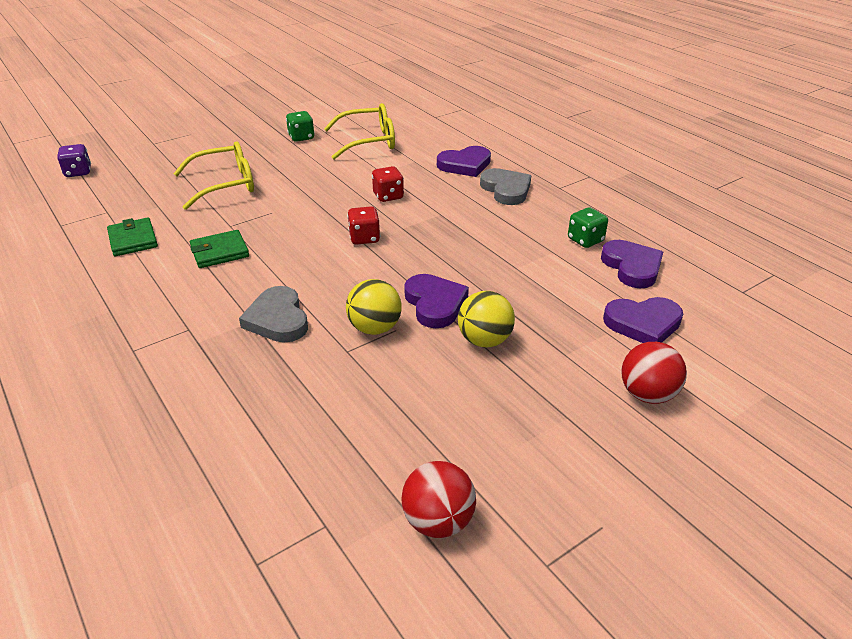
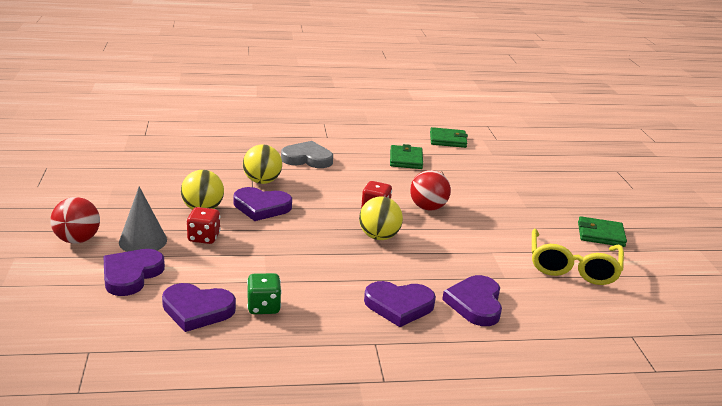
camera: 115 degrees right, 10 degrees down
(78, 172) = (570, 140): purple dice -> none
(225, 184) = (513, 181): yellow glasses -> none
(301, 137) = (600, 234): green dice -> green wallet
(388, 196) = (438, 239): red dice -> red dice (204, 238)
(416, 222) = (379, 237): none -> yellow ball
(438, 521) = (107, 154): red ball -> red ball (427, 207)
(506, 190) = (399, 306): grey heart -> purple heart
(589, 348) = (143, 241): none -> grey cone

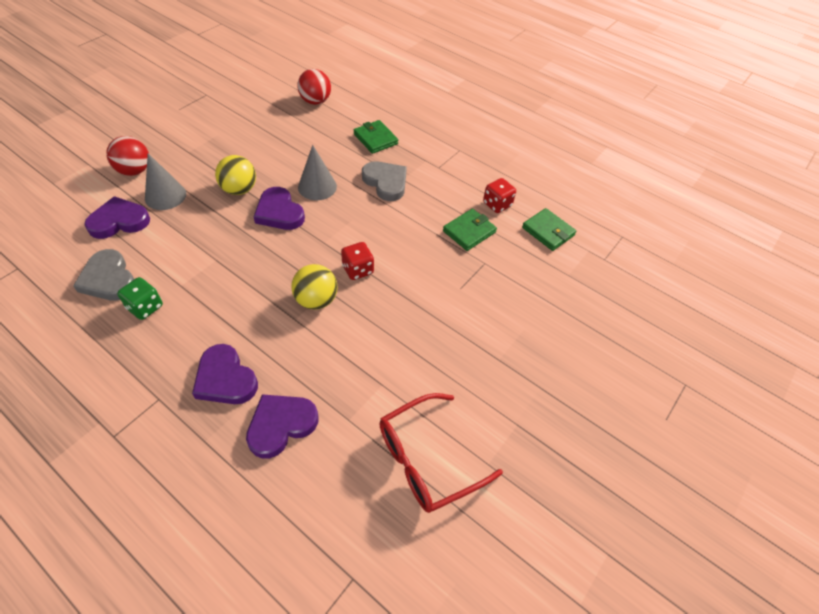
camera: 45 degrees right, 25 degrees up
(197, 310) = (108, 279): purple heart -> grey heart
(204, 238) = (202, 217): red dice -> red dice (497, 204)
(262, 181) = (317, 187): yellow ball -> grey cone
(427, 207) = (403, 297): red ball -> red ball (315, 101)
(572, 267) = (427, 459): yellow glasses -> red glasses
(600, 234) = (522, 446): green wallet -> green wallet (375, 139)

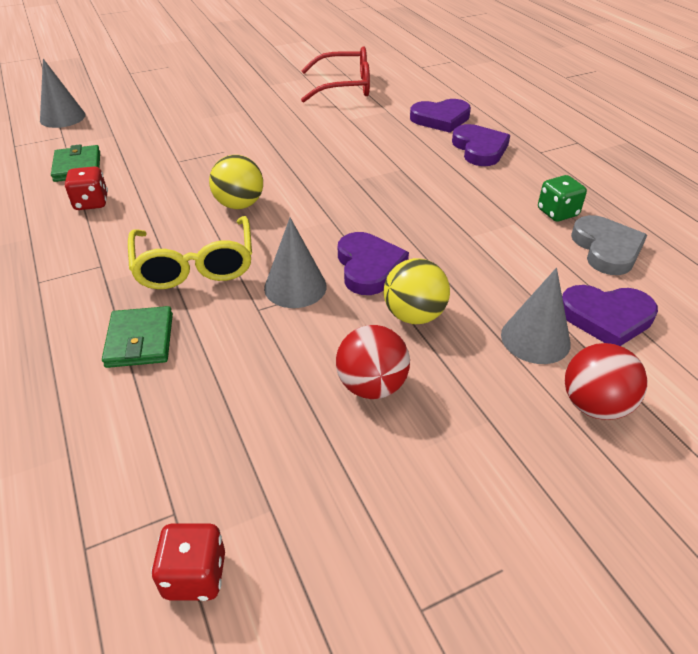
camera: 150 degrees left, 10 degrees down
(315, 101) = (171, 477): red ball -> red ball (371, 386)
(316, 300) = (371, 176): yellow ball -> yellow ball (239, 205)
(358, 270) = (312, 187): red dice -> red dice (195, 575)
(386, 182) = (195, 265): grey heart -> yellow glasses
(469, 231) = (158, 187): green wallet -> none
(638, 282) = (62, 117): none -> grey cone

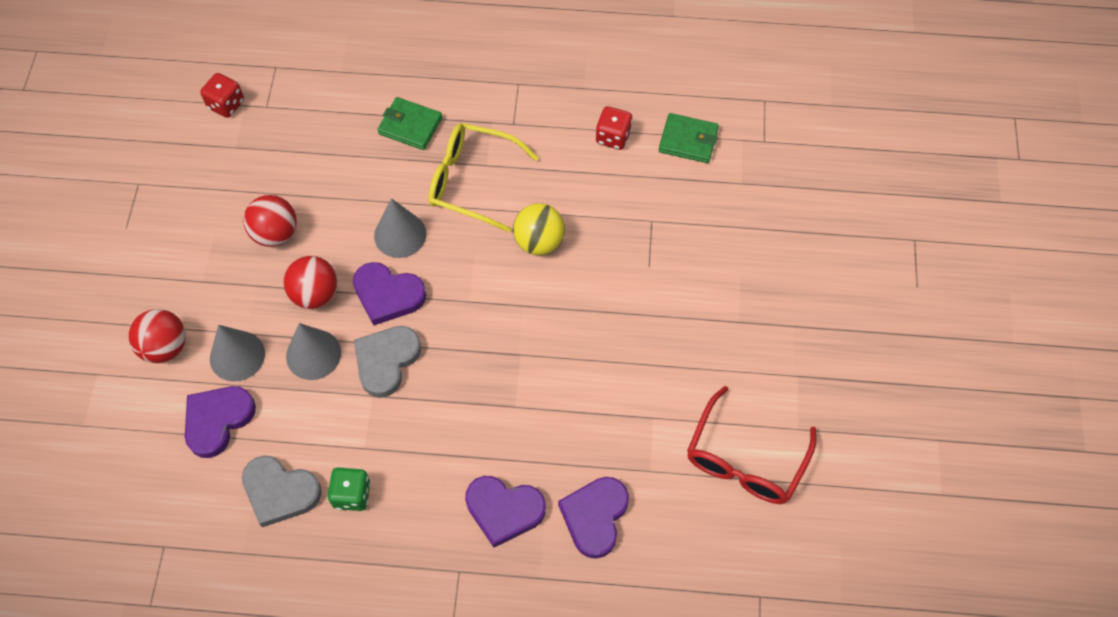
camera: 120 degrees right, 20 degrees up
(62, 117) = (812, 149): grey cone -> grey cone (313, 354)
(414, 315) = (315, 294): yellow ball -> red ball
(433, 241) = (386, 361): none -> grey heart

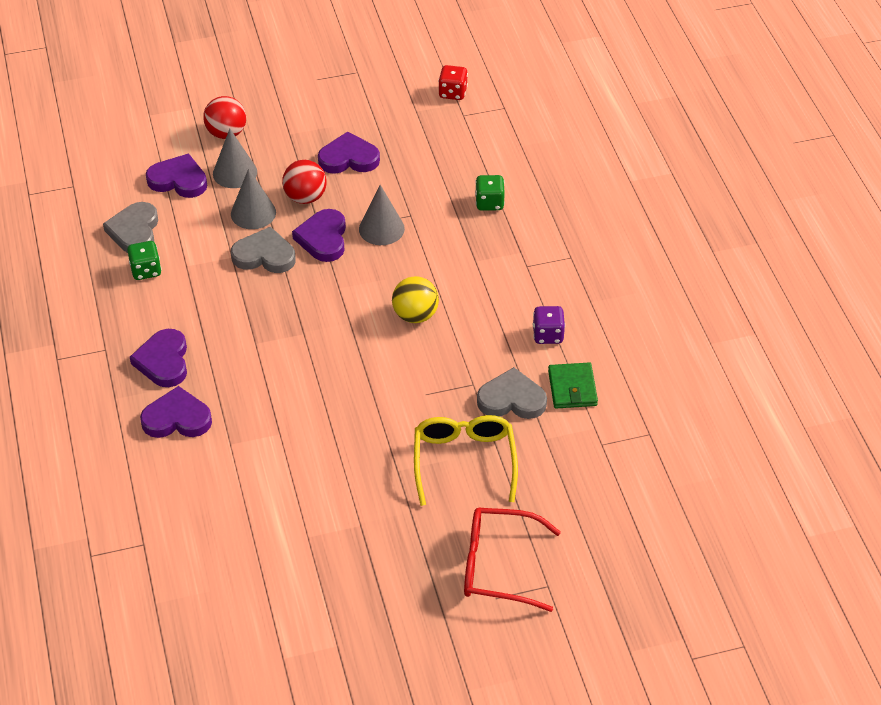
camera: 70 degrees right, 15 degrees down
(275, 233) = (349, 158): red ball -> purple heart
(410, 126) = (489, 203): green wallet -> green dice
(472, 181) = (454, 256): yellow glasses -> yellow glasses (464, 461)
(613, 137) = (548, 335): red dice -> purple dice
(684, 194) = (512, 399): none -> grey heart
(745, 459) = (264, 505): red glasses -> red glasses (498, 566)

